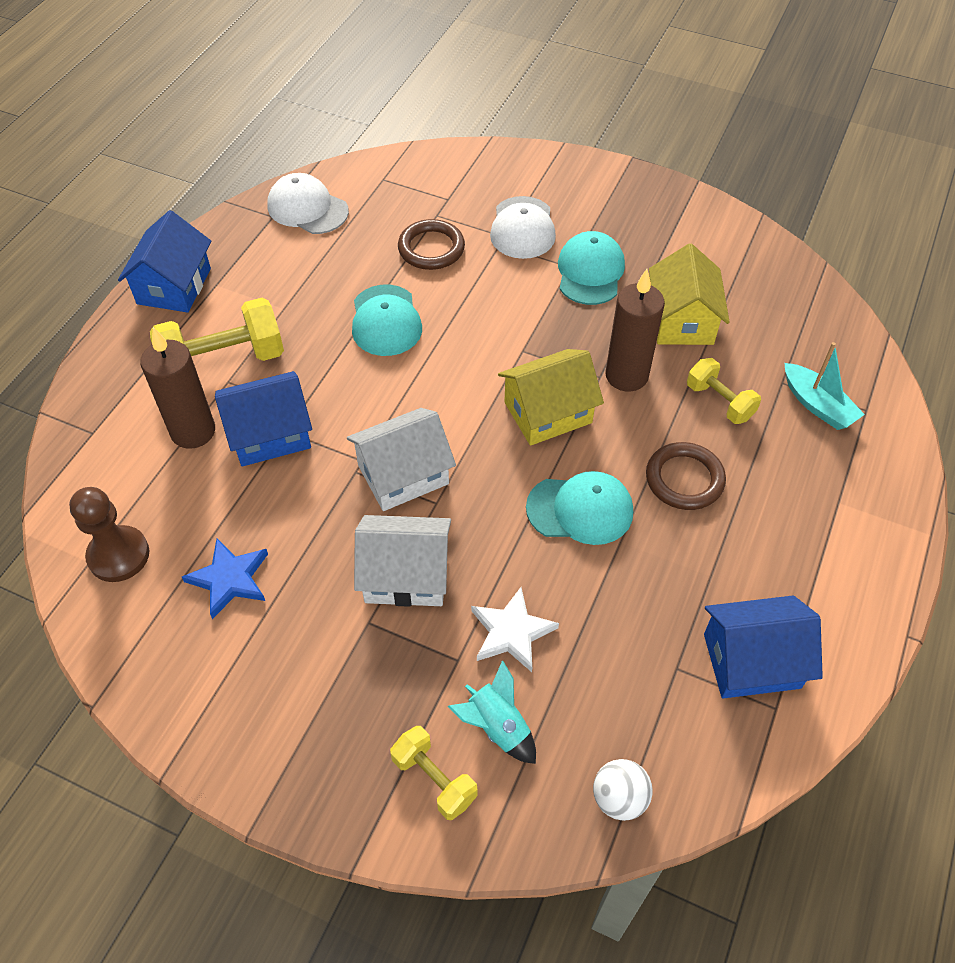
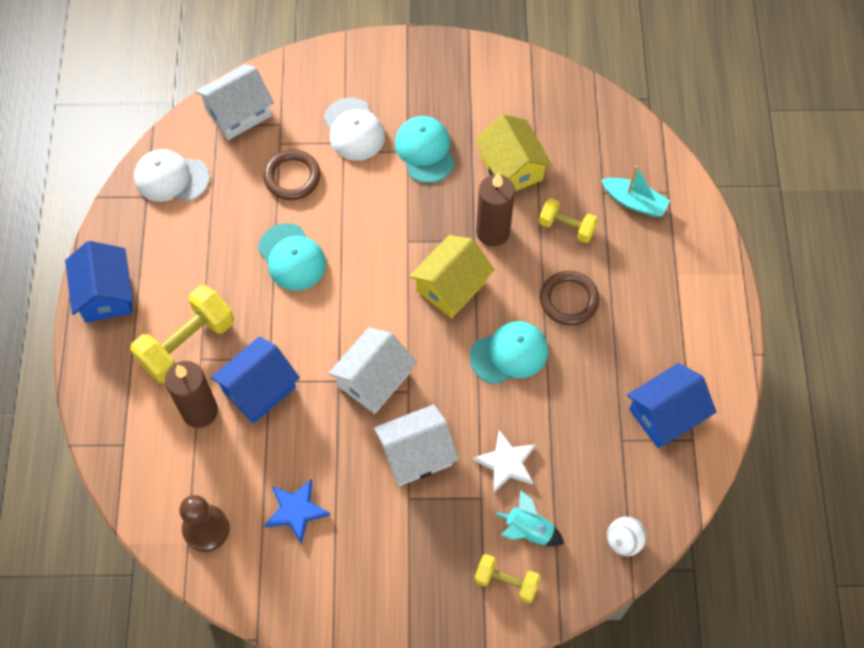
camera: 25 degrees left, 10 degrees up
(410, 176) = (238, 113): none -> white house

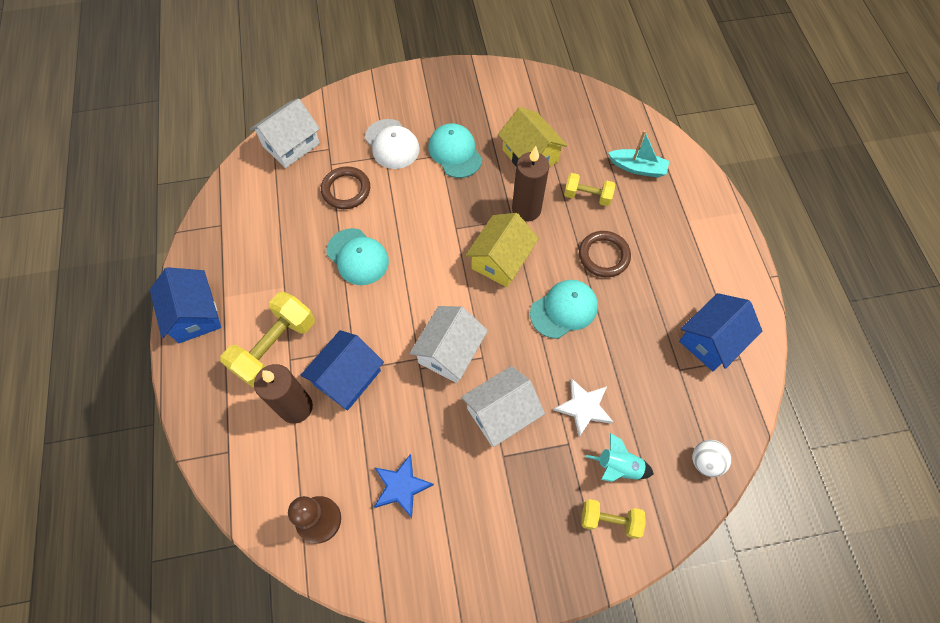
camera: 10 degrees left, 0 degrees up
(171, 178) = (240, 206): white cap -> none

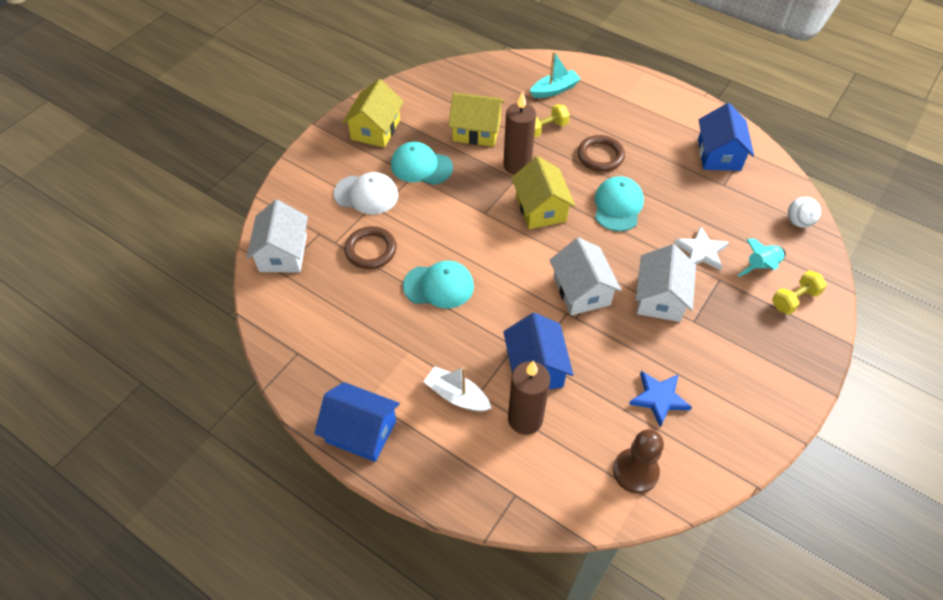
camera: 45 degrees left, 10 degrees down
(275, 347) = (457, 395): yellow dumbbell -> white boat
(458, 96) = (375, 129): none -> yellow house

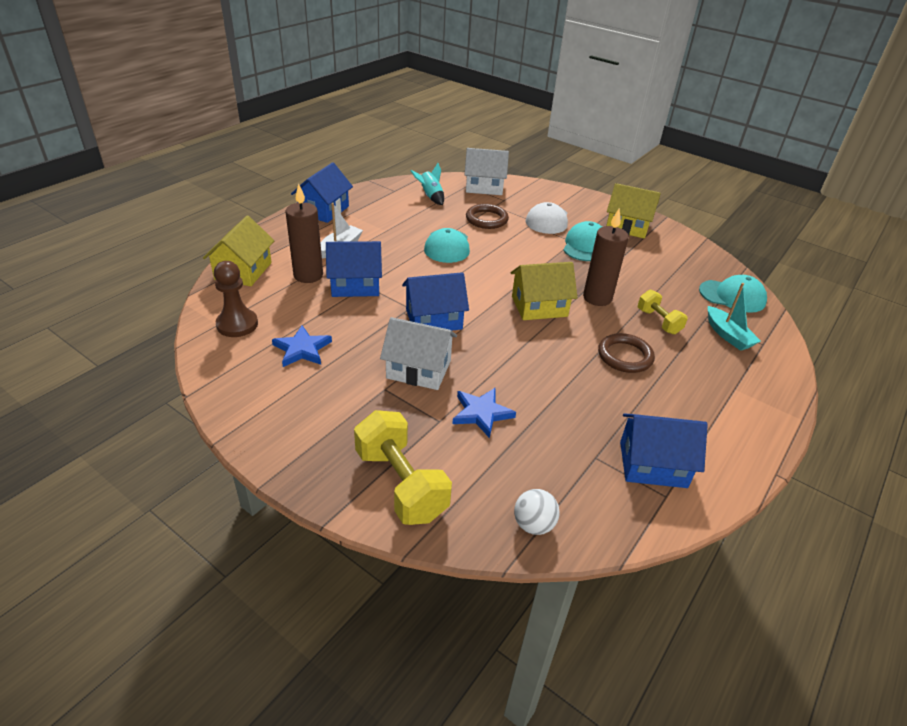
camera: 90 degrees right, 15 degrees down
(476, 131) = (641, 278): yellow house -> yellow house (243, 271)
(581, 291) = (434, 319): white house -> blue house
(618, 206) = (548, 358): turquoise cap -> turquoise cap (732, 296)
(701, 251) = (481, 413): white star -> blue star
(761, 266) = (455, 463): turquoise rocket -> turquoise rocket (430, 196)
(794, 299) = (401, 484): yellow dumbbell -> yellow dumbbell, size x1.73

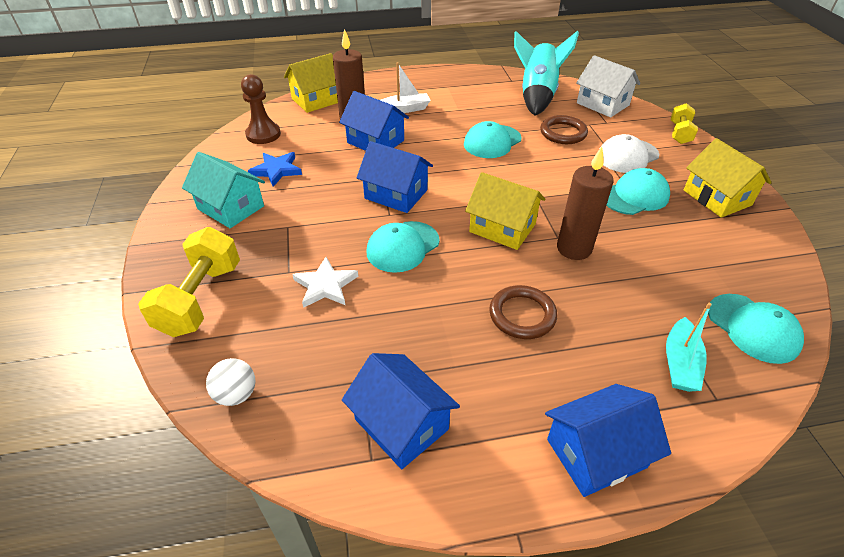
camera: 45 degrees right, 5 degrees up
(309, 401) = (231, 207): none -> turquoise house
(324, 210) = (432, 77): blue house -> blue house (596, 453)
(418, 369) = (329, 226): white house -> none
(430, 196) = (537, 96): turquoise rocket -> turquoise rocket, size x1.91
(481, 413) = (325, 285): blue star -> white star
(494, 355) = (402, 246): none -> turquoise cap
(658, 321) = (610, 304): yellow dumbbell -> yellow dumbbell (679, 133)

